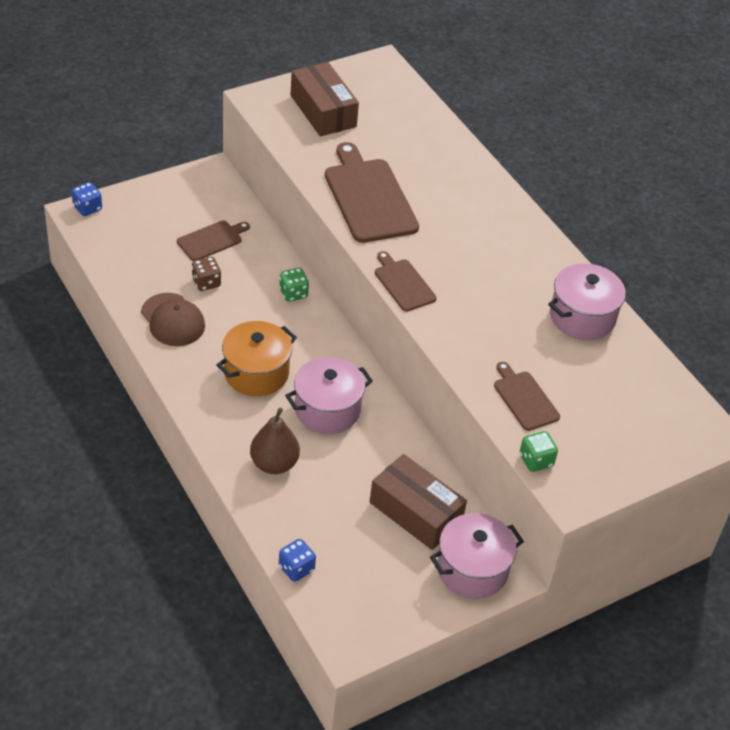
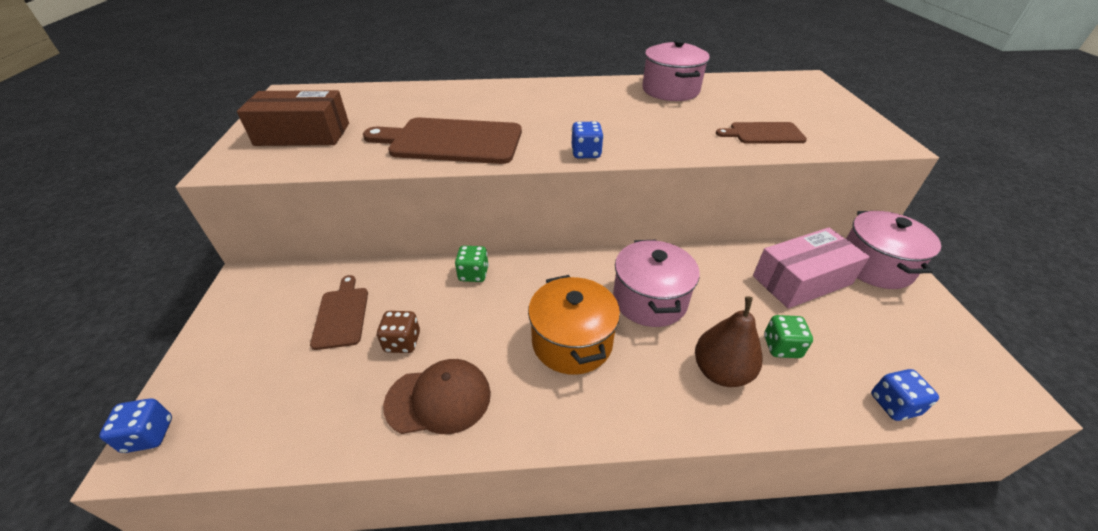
camera: 60 degrees left, 5 degrees down
(403, 283) = (586, 153): brown cutting board -> blue dice
(415, 512) = (802, 280): brown box -> pink box
(536, 460) = (845, 147): green dice -> green dice (781, 347)

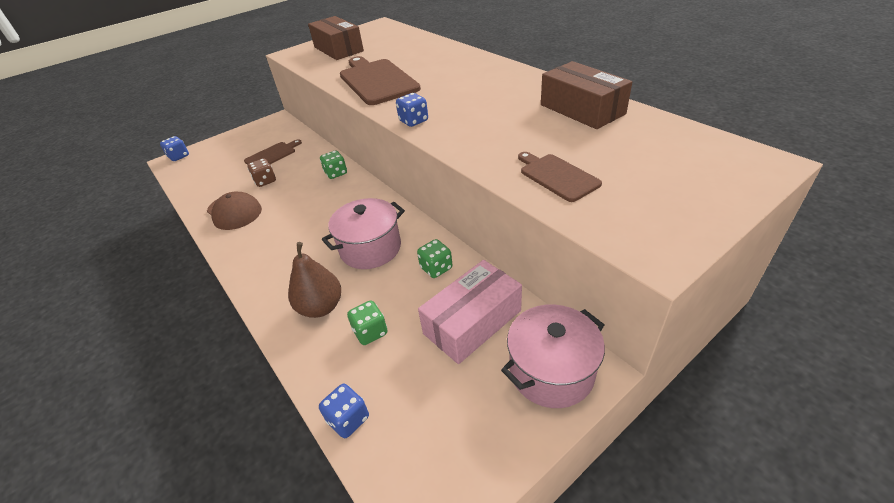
camera: 60 degrees right, 0 degrees up
(572, 342) = (304, 234): orange pot -> none
(670, 90) = (582, 109): pink pot -> brown box
(716, 271) = (436, 268): none -> green dice
(802, 280) = (472, 322): pink box -> pink box turned 75 degrees counterclockwise

